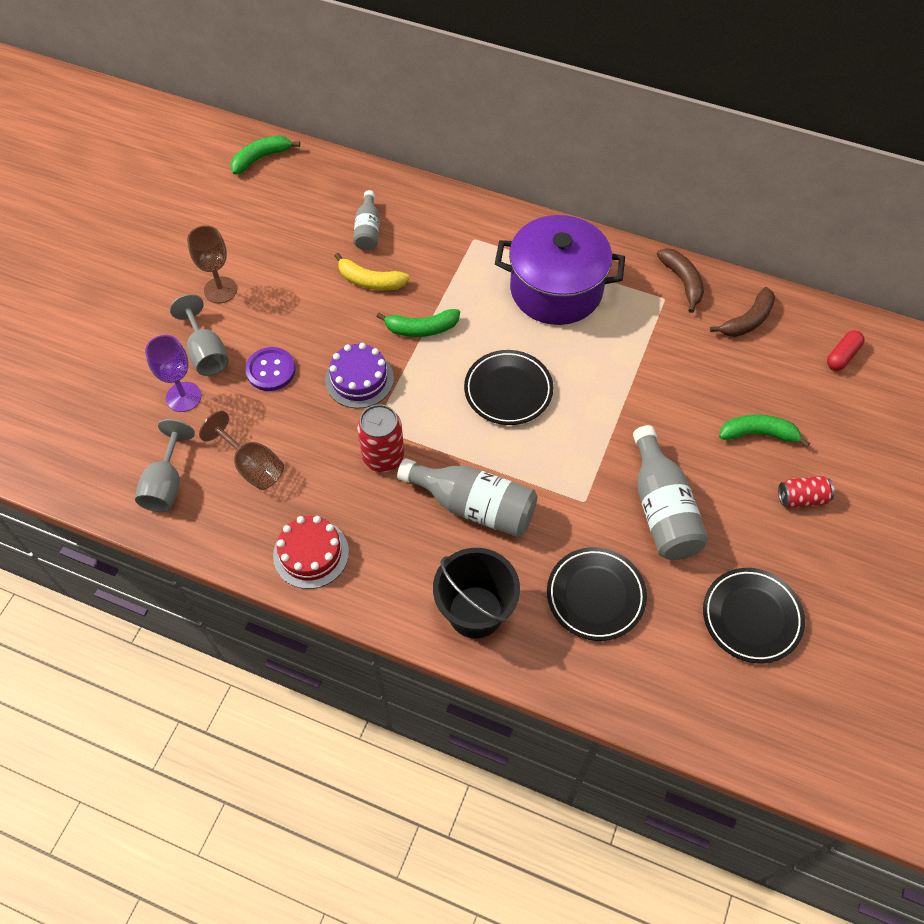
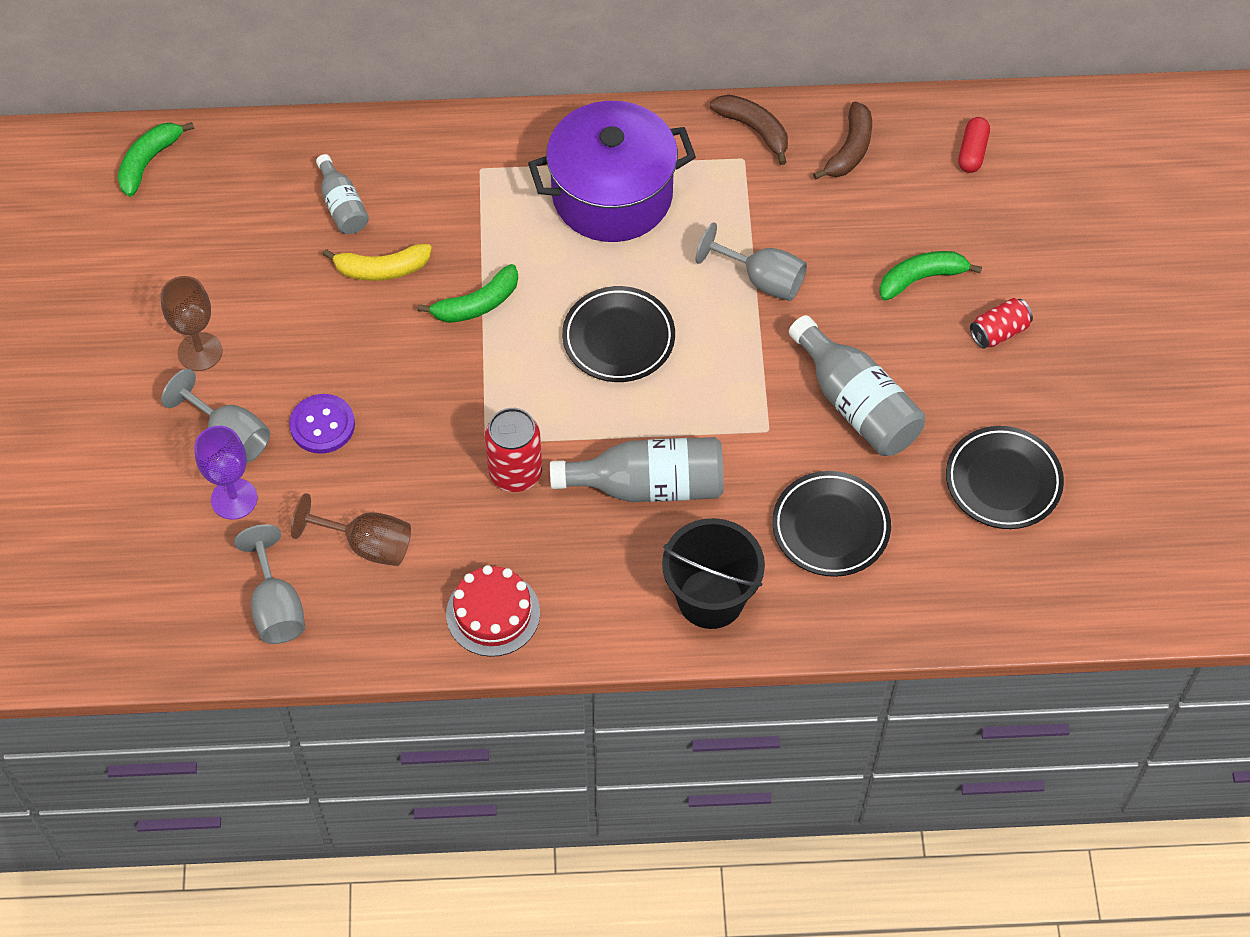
camera: 25 degrees left, 0 degrees up
(359, 379) = (436, 394): purple cake -> none
(635, 389) = (762, 280): none -> grey goblet

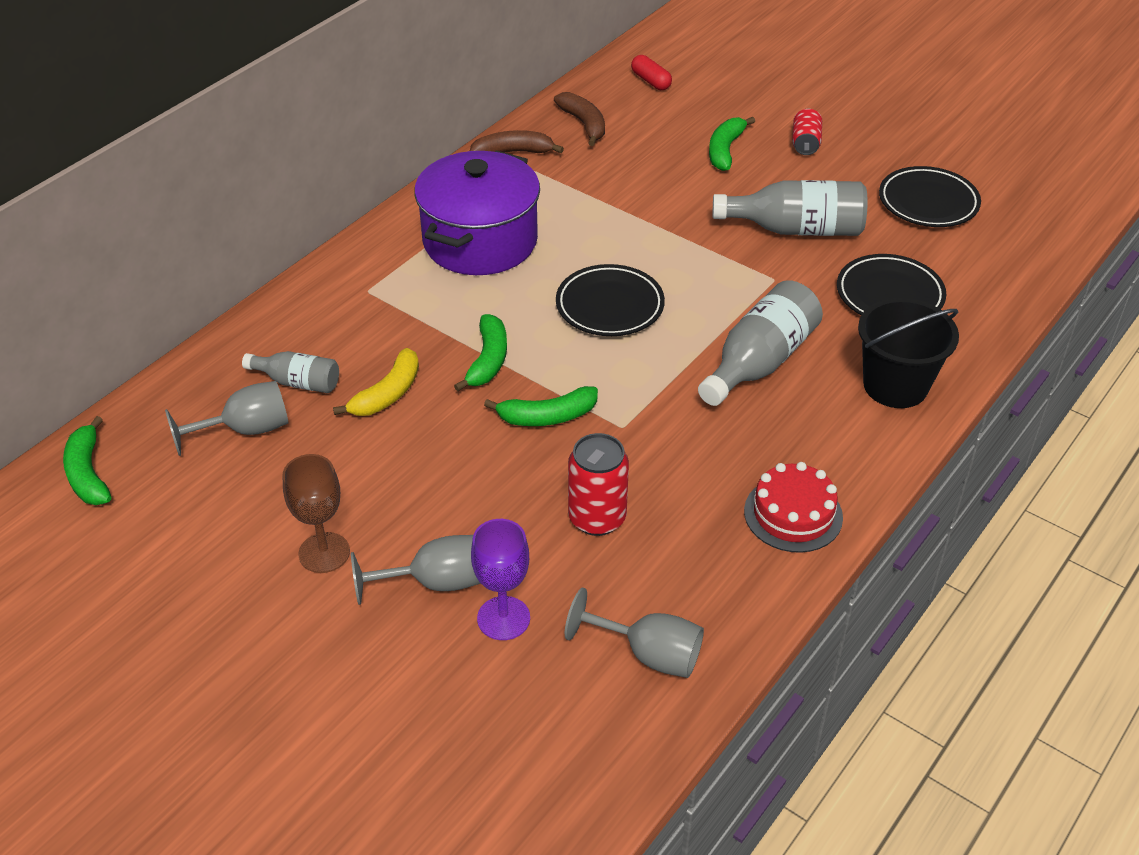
camera: 50 degrees left, 15 degrees down
(322, 425) = (494, 515): purple button -> none
(367, 545) = (646, 555): brown goblet -> none
(451, 386) = (547, 417): none -> green banana
(515, 473) = (670, 426): red can -> red can (597, 518)
(762, 280) = (642, 214): grey goblet -> grey goblet (245, 430)

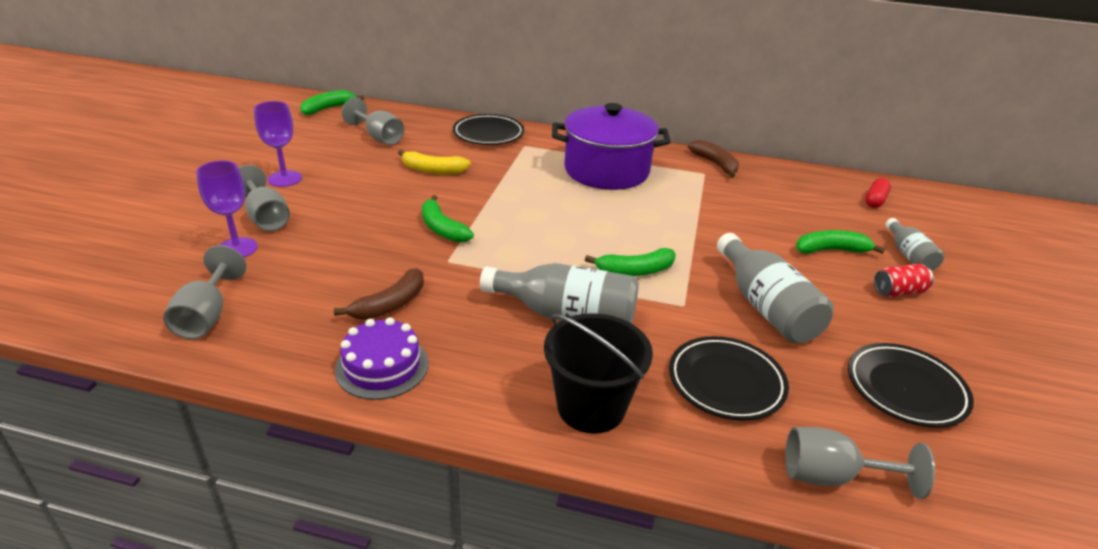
camera: 65 degrees right, 10 degrees down
(298, 382) = (427, 143): grey bottle -> grey bottle (909, 255)
(324, 553) = (285, 179): brown goblet -> purple goblet
(488, 360) = (486, 196): green banana -> green banana (635, 271)
(584, 124) = (782, 183): brown banana -> brown banana (390, 304)
(597, 518) = (345, 268): red can -> none
(609, 306) = (580, 231): black plate -> black plate (488, 134)
(793, 514) = (382, 366): red cake -> purple cake
(1006, 283) = (832, 477): none -> grey goblet

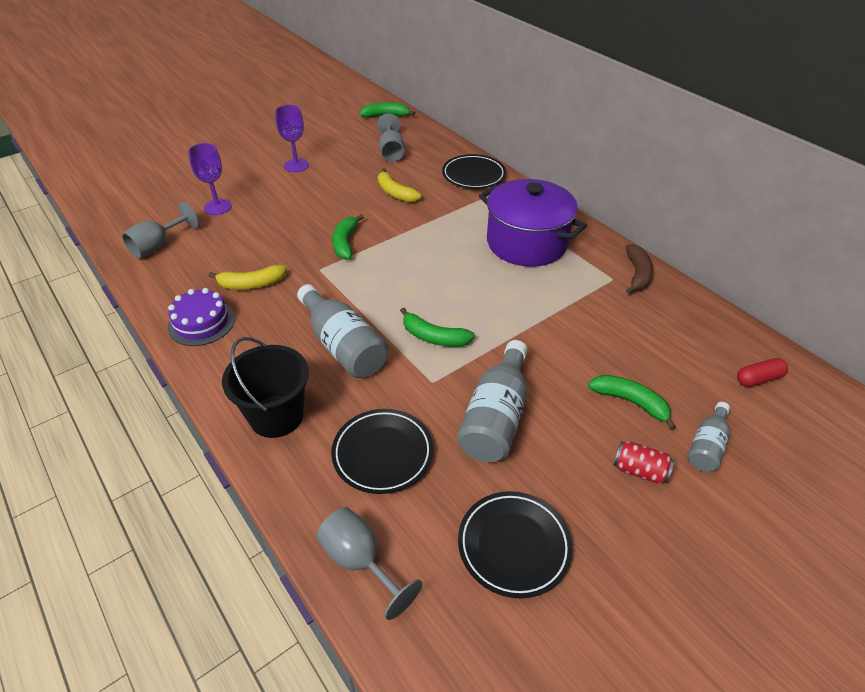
camera: 40 degrees right, 10 degrees up
(266, 218) = (255, 191): grey goblet -> none
(390, 304) = (251, 284): brown banana -> yellow banana

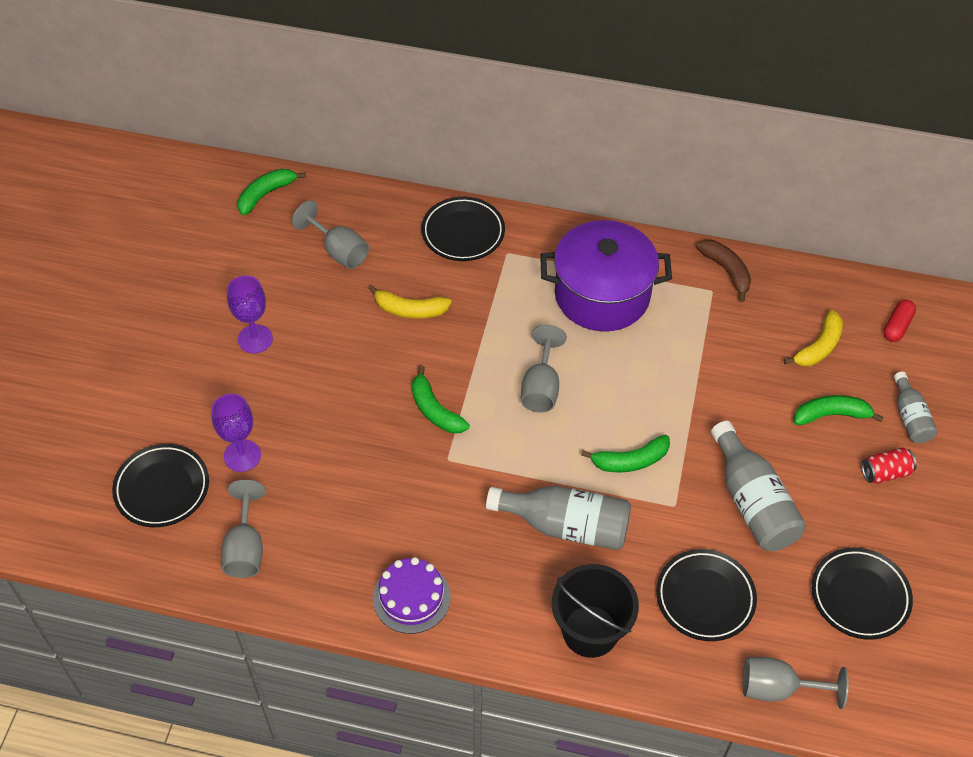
camera: 40 degrees left, 10 degrees up
(162, 199) = (162, 488): none -> black plate
(251, 284) = (404, 523): yellow banana -> yellow banana (819, 347)
(425, 266) = (541, 387): none -> grey goblet

